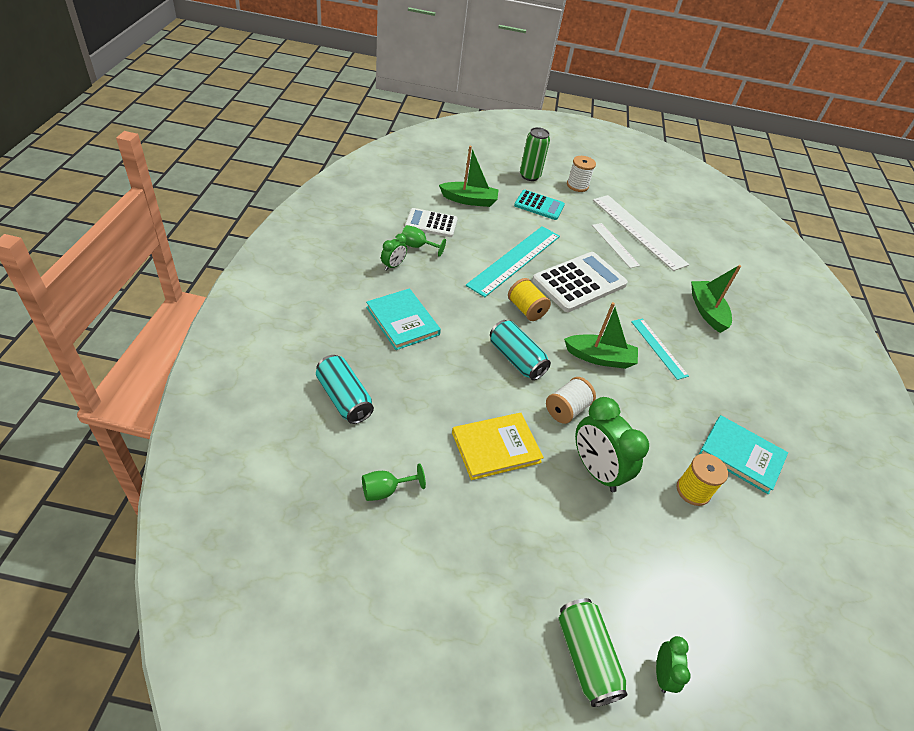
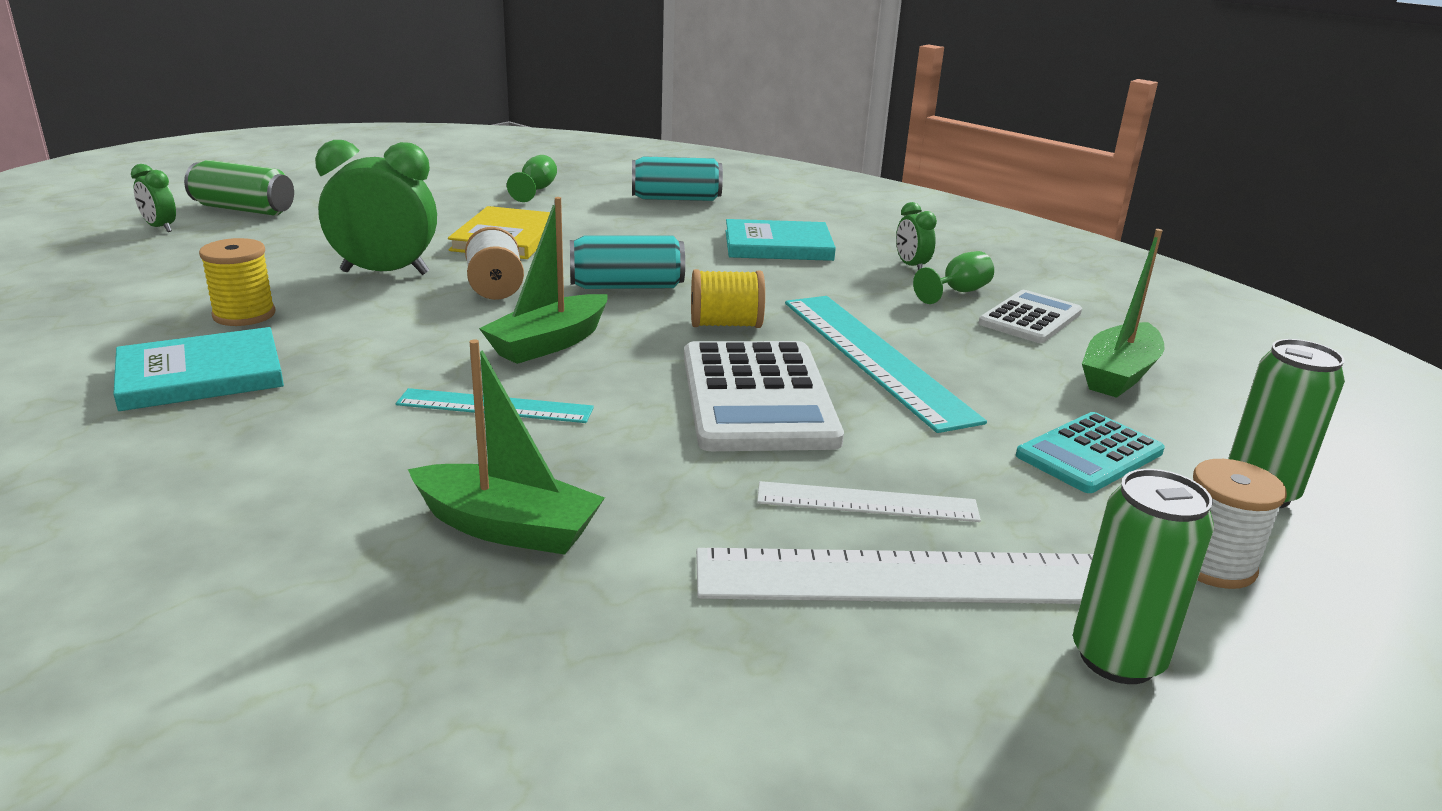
camera: 125 degrees right, 20 degrees down
(632, 200) = (1117, 658): none -> green can

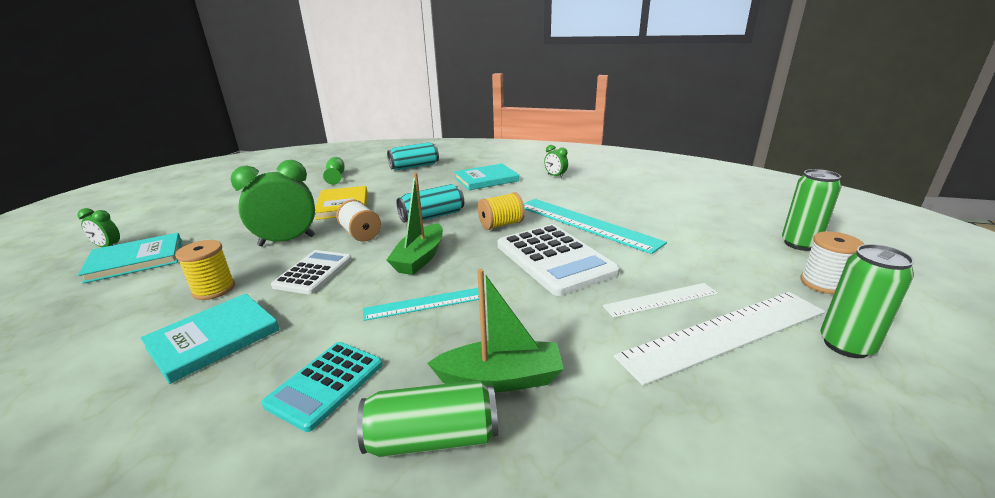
camera: 20 degrees left, 0 degrees up
(180, 253) = (136, 260): none -> turquoise book
(244, 209) = (161, 223): green can -> green can (432, 438)
(958, 292) = (587, 184): green goblet -> none
(1030, 318) = (629, 188): white calculator -> white calculator (313, 272)
(1089, 454) = (721, 245): turquoise calculator -> turquoise calculator (326, 384)
(1118, 374) = (690, 205): green boat -> none

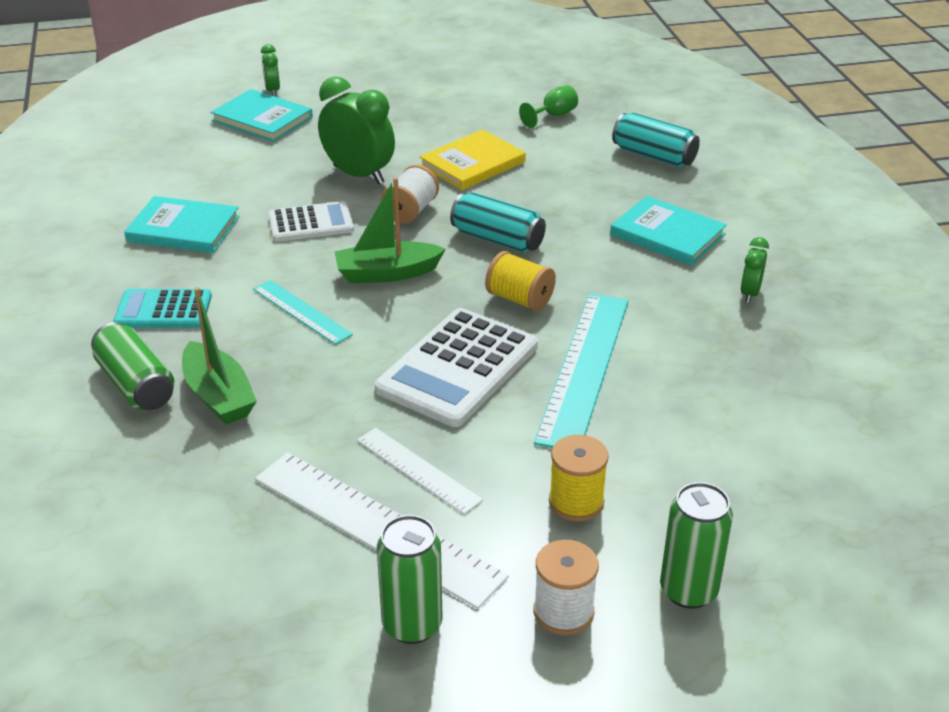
camera: 60 degrees right, 10 degrees up
(214, 289) = (246, 187): yellow spool -> yellow spool (576, 502)

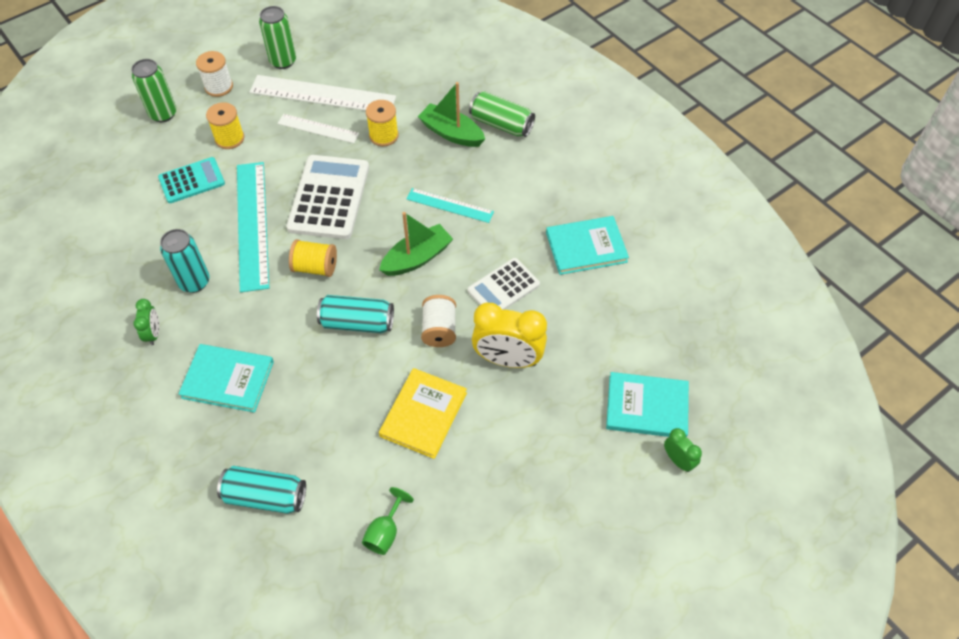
camera: 155 degrees right, 20 degrees up
(163, 310) = (533, 176): turquoise calculator -> turquoise calculator (192, 181)
(322, 425) = (383, 135): none -> yellow spool
(358, 175) = (508, 359): green clock -> yellow clock
(686, 328) = (194, 282): none -> turquoise can

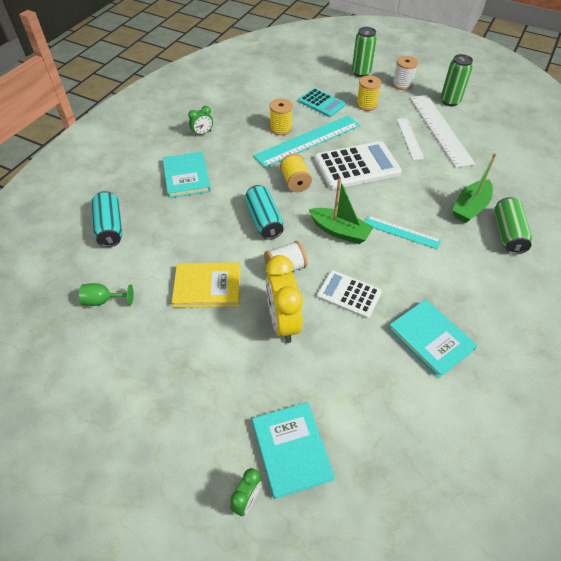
camera: 65 degrees right, 5 degrees down
(194, 282) = (248, 134): turquoise can -> none
(383, 135) = (433, 172): yellow spool -> yellow spool (280, 128)
(450, 205) = (401, 232): turquoise ruler -> turquoise ruler turned 60 degrees counterclockwise
(451, 133) = (470, 207): green boat -> green boat turned 150 degrees counterclockwise

